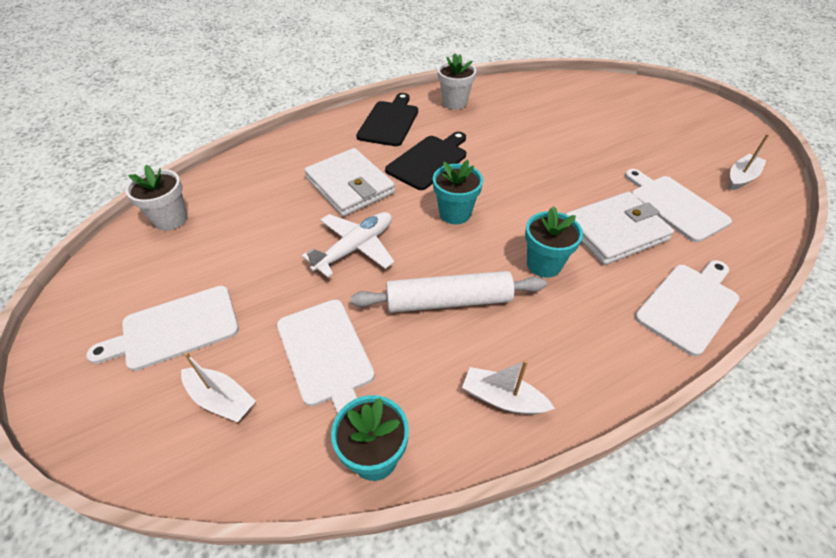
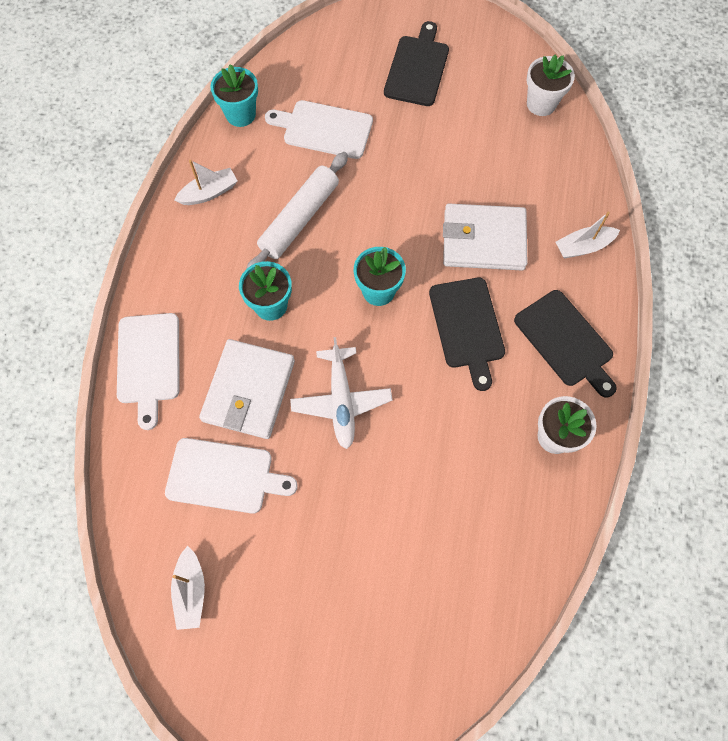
camera: 130 degrees right, 20 degrees up
(175, 328) = (417, 68): white cutting board -> black cutting board
(221, 399) = (341, 69): white boat -> white boat (583, 247)
(355, 248) = (402, 198): white plane -> white plane (341, 401)

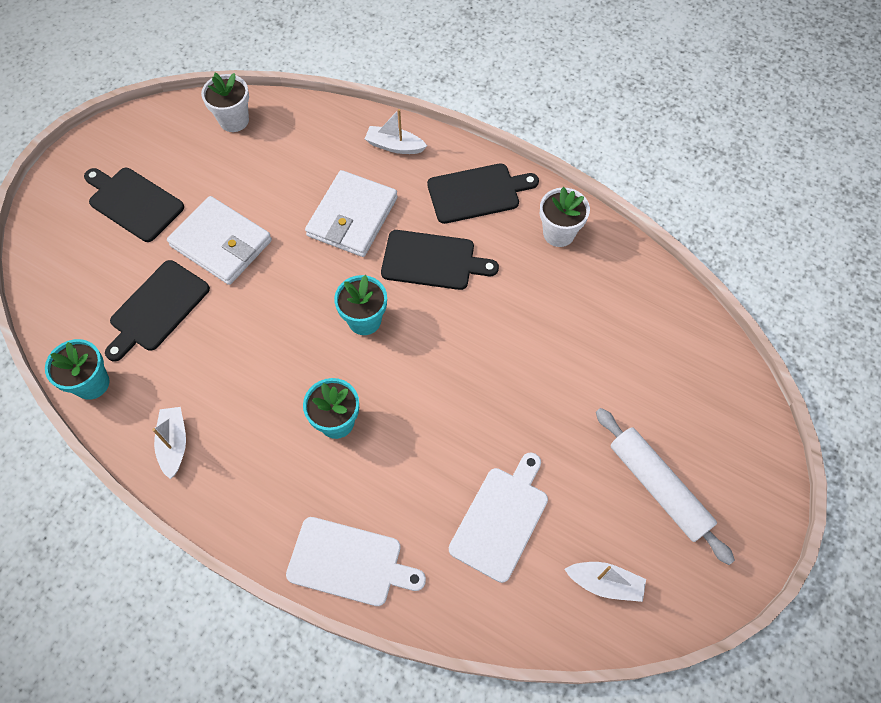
camera: 70 degrees left, 5 degrees down
(249, 391) = (421, 470): white wallet -> white wallet (221, 243)
(299, 219) = (251, 365): white rolling pin -> white rolling pin (658, 488)
(324, 129) = (157, 308): white cutting board -> black cutting board
(341, 401) = (464, 389): white plane -> none
(583, 247) = (395, 146): white boat -> white boat turned 105 degrees clockwise

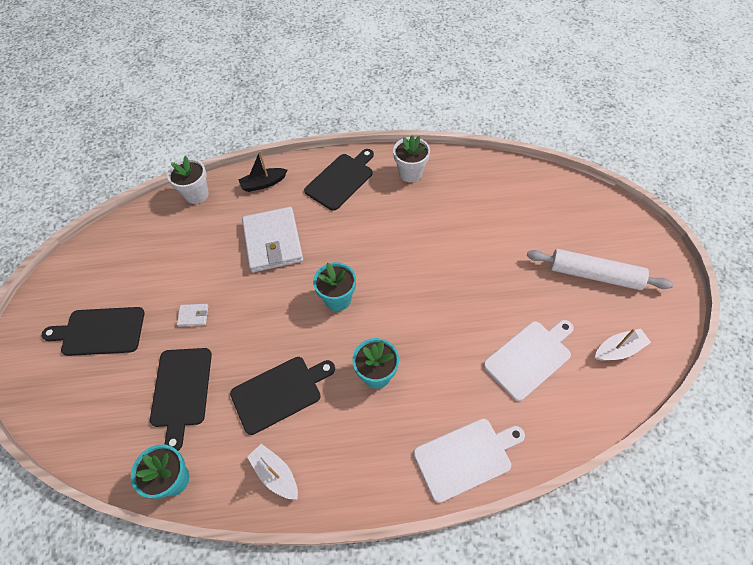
camera: 35 degrees left, 5 degrees down
(221, 243) = (193, 316): white wallet -> white wallet, size x0.41
(234, 120) = (134, 232): white flower pot -> white flower pot (196, 194)
(395, 146) = (263, 183): white boat -> black boat
(432, 261) = (349, 235): black cutting board -> black cutting board (280, 393)
(501, 519) = (530, 357): white cutting board -> white cutting board turned 60 degrees clockwise

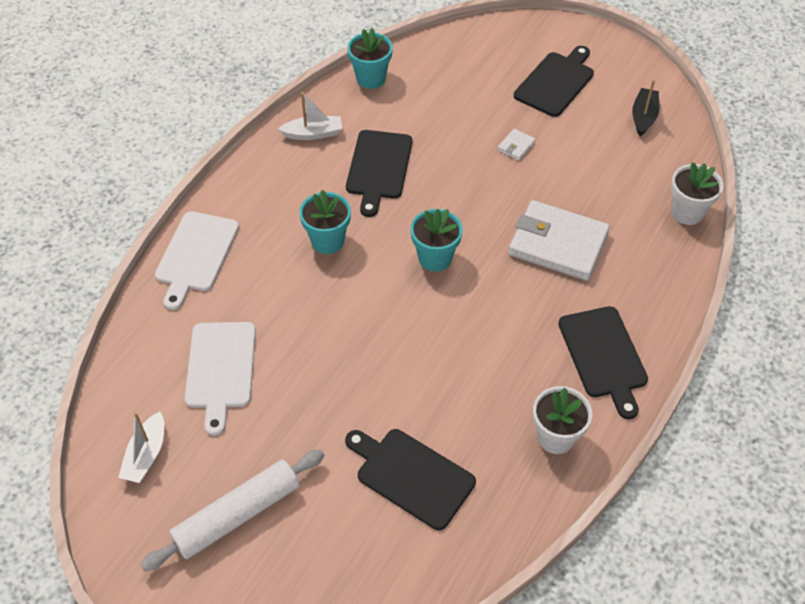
camera: 125 degrees right, 5 degrees down
(181, 391) = (443, 110): black cutting board -> black cutting board (411, 475)
(263, 183) = (658, 278): black boat -> black boat (643, 117)

